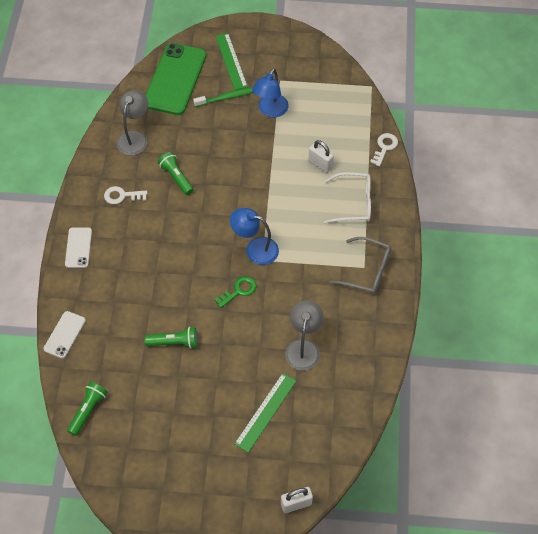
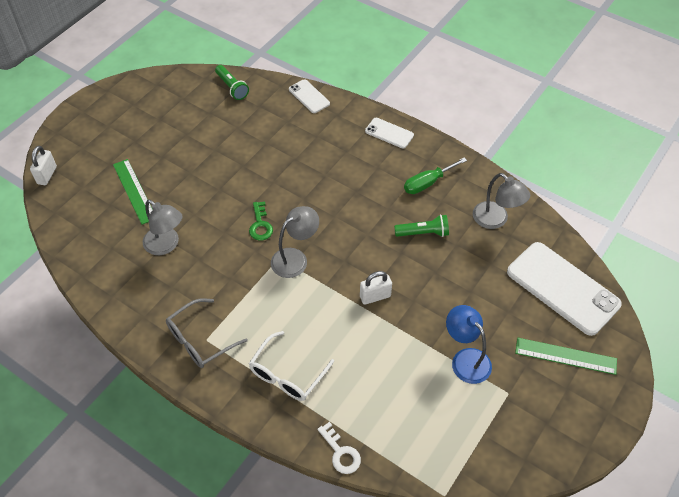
camera: 120 degrees right, 5 degrees down
(122, 196) = (427, 183): white key -> green screwdriver
(174, 342) = (246, 159): green flashlight -> none
(175, 79) = (562, 288): green phone -> white phone
(226, 97) = (509, 324): green toothbrush -> none
(255, 249) = (295, 258): blue lamp -> grey lamp
(320, 164) = (359, 370): white padlock -> white padlock (375, 296)

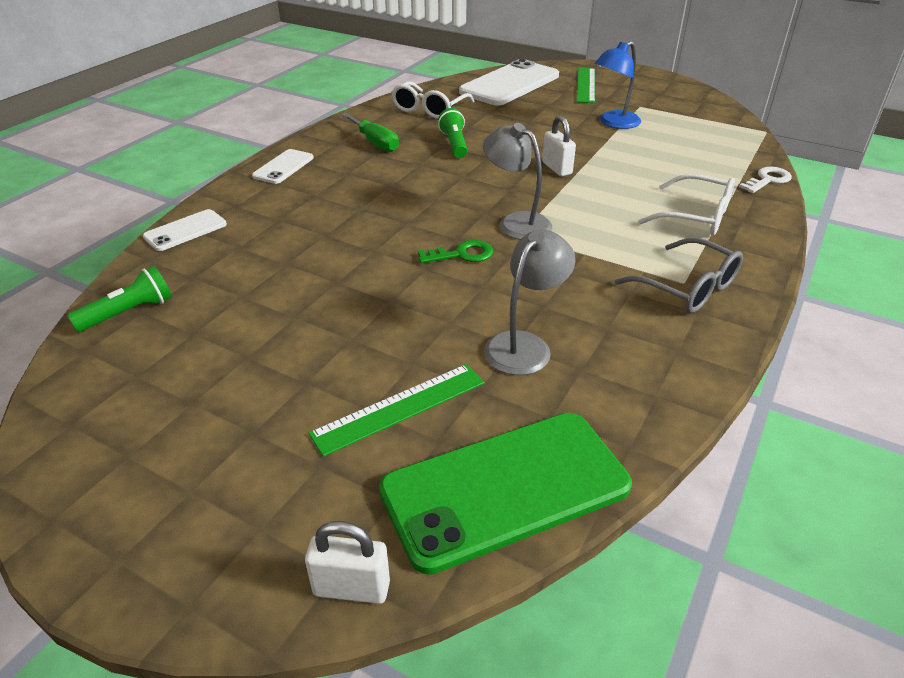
camera: 95 degrees left, 15 degrees down
(75, 225) = (505, 488): none -> green phone
(496, 220) = (429, 109): grey lamp -> white glasses

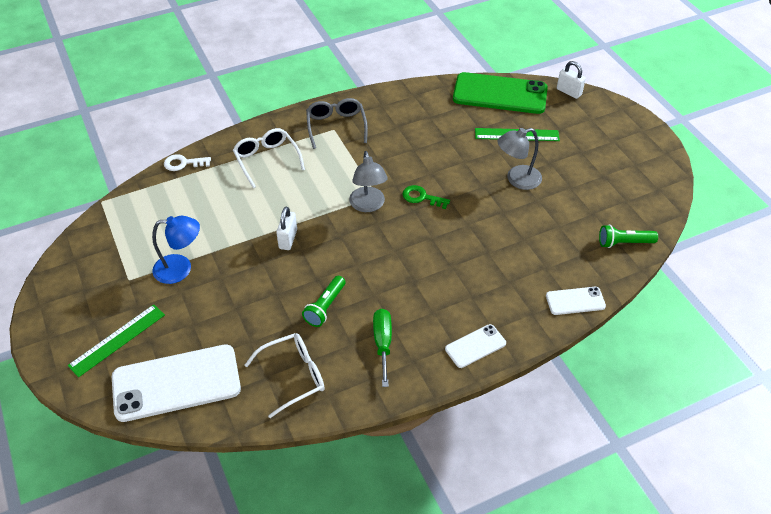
camera: 145 degrees left, 10 degrees up
(524, 345) = (442, 135): grey lamp -> grey lamp (517, 179)

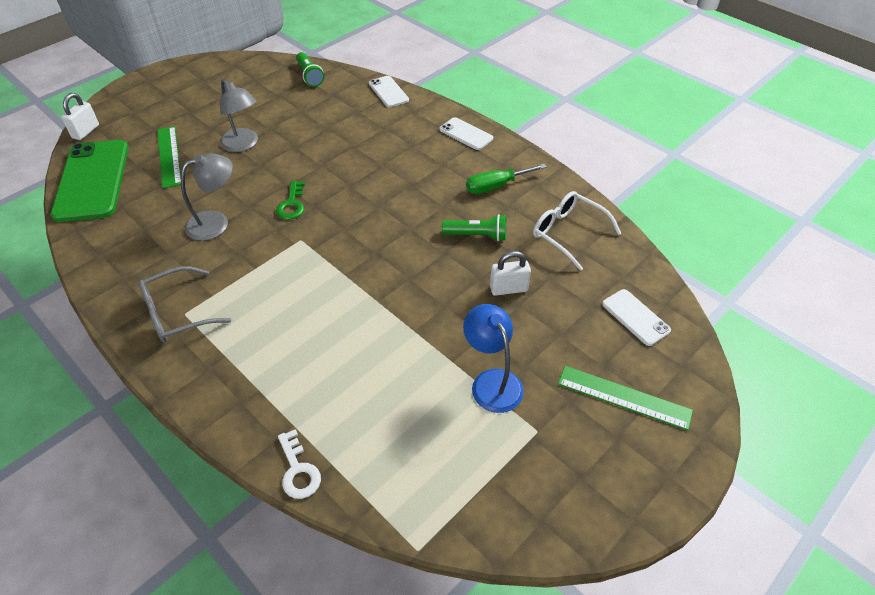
camera: 110 degrees left, 0 degrees up
(176, 383) = (635, 317): white phone -> white phone, size x0.49
(266, 160) = (264, 366): white glasses -> none
(288, 239) = (399, 295): white padlock -> white padlock (508, 289)
(368, 205) = (319, 242): grey lamp -> grey lamp (216, 222)

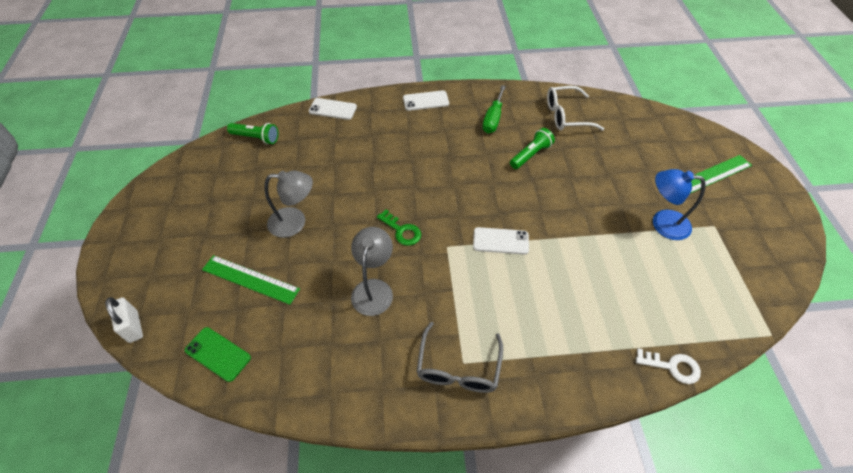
camera: 50 degrees left, 5 degrees up
(92, 180) = (218, 354): green phone -> green phone, size x0.49
(508, 289) = (591, 169): white padlock -> none
(635, 317) = (657, 133): white phone -> white phone (500, 241)

